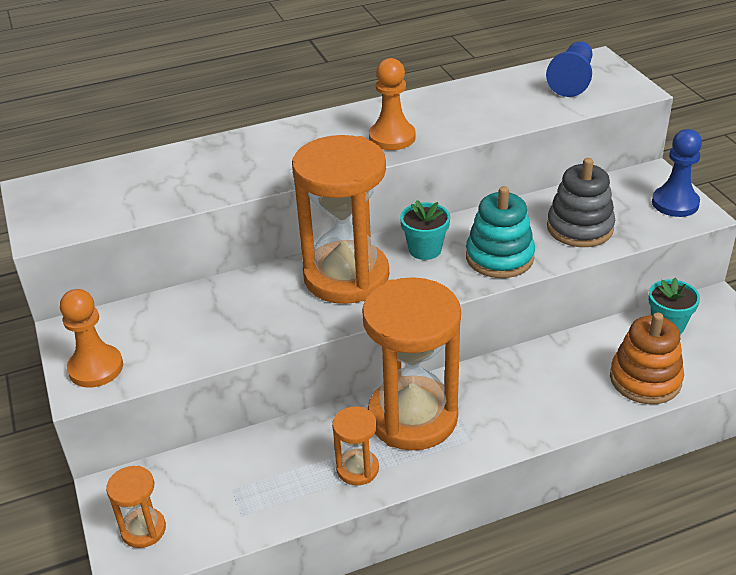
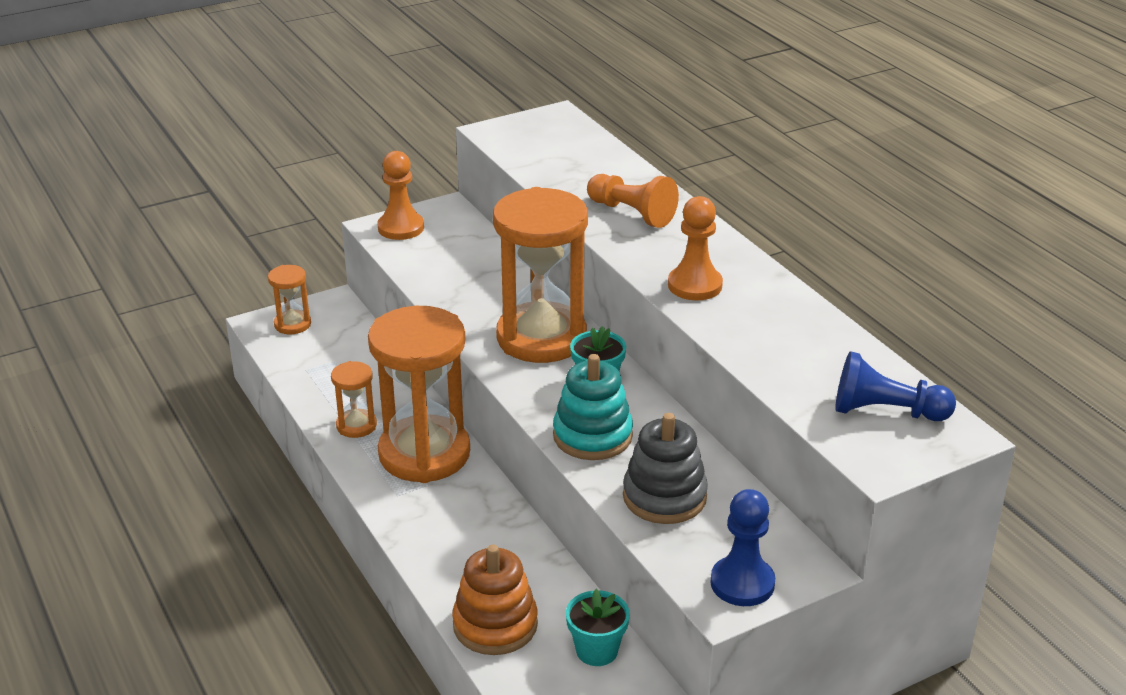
camera: 80 degrees right, 5 degrees down
(259, 158) = (632, 213): none -> orange pawn

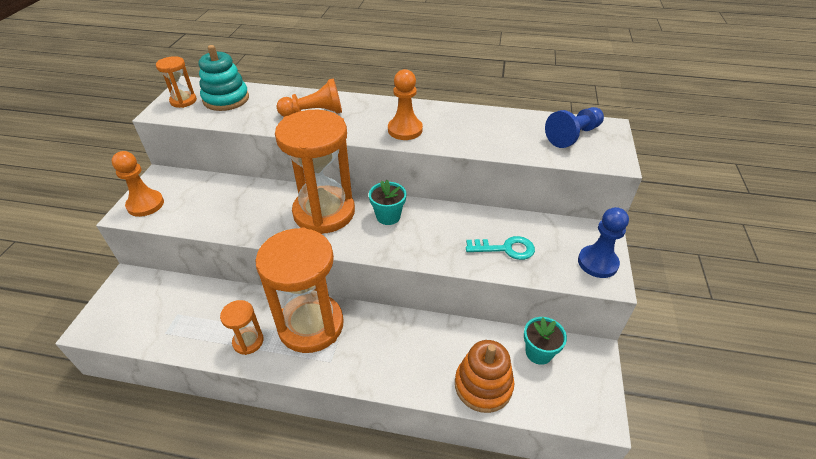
camera: 50 degrees left, 10 degrees up
(292, 324) = (115, 312): orange hourglass -> orange hourglass (183, 101)
(592, 436) = (429, 244): turquoise stacking toy -> turquoise stacking toy (226, 99)
(664, 497) = (505, 249): grey stacking toy -> turquoise key

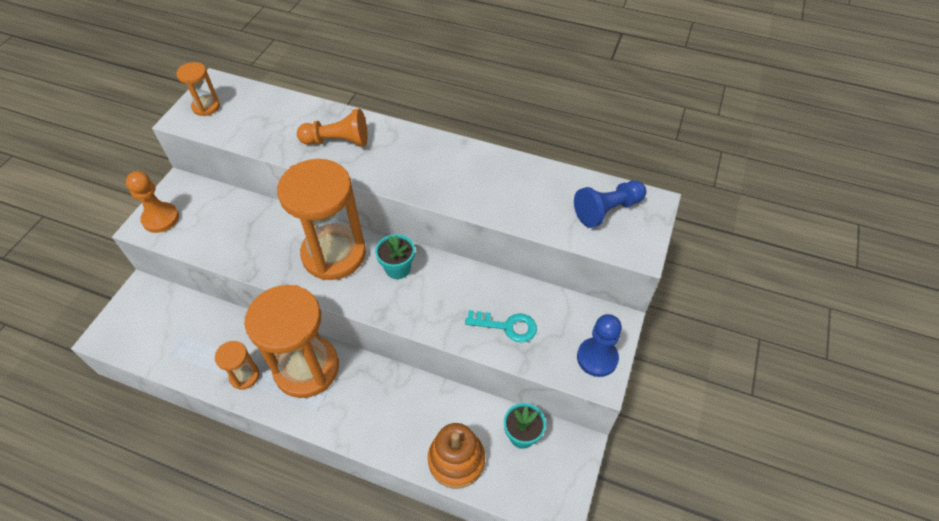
camera: 10 degrees right, 10 degrees up
(226, 99) = (250, 109): turquoise stacking toy -> none
(405, 130) = (427, 177): orange pawn -> none

